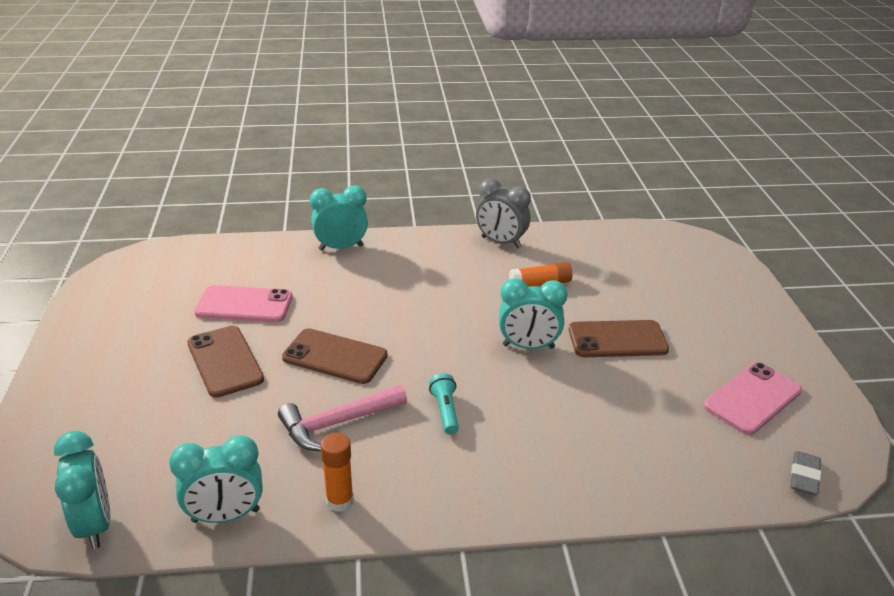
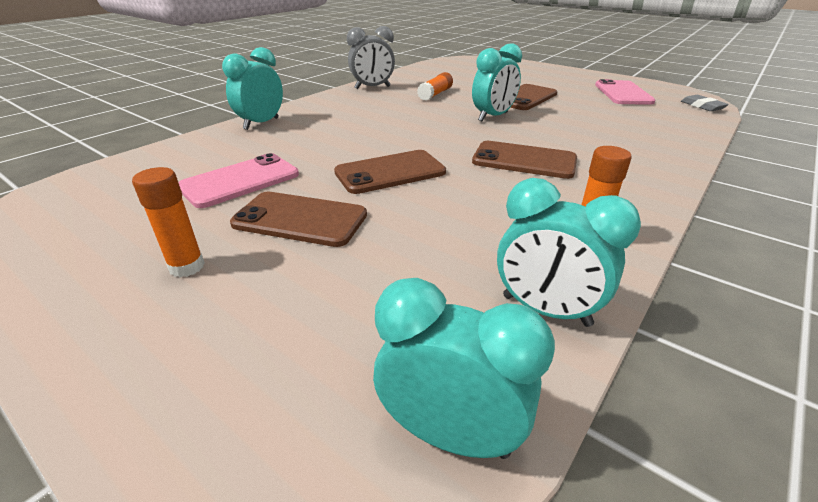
camera: 45 degrees left, 0 degrees up
(136, 357) = (187, 267): none -> orange glue stick
(226, 516) = (545, 310): turquoise clock -> turquoise clock turned 90 degrees clockwise
(337, 423) = (479, 202): pink hammer -> none
(445, 411) = (524, 160): turquoise flashlight -> brown phone

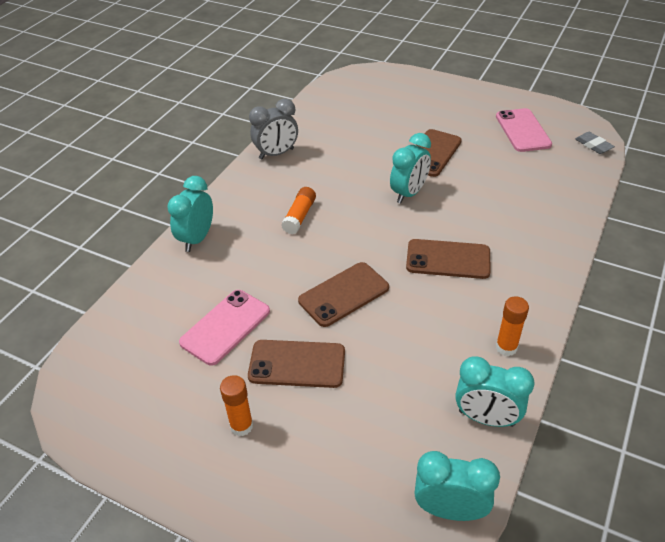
camera: 10 degrees left, 10 degrees up
(435, 94) = (344, 158): orange glue stick -> orange glue stick (299, 216)

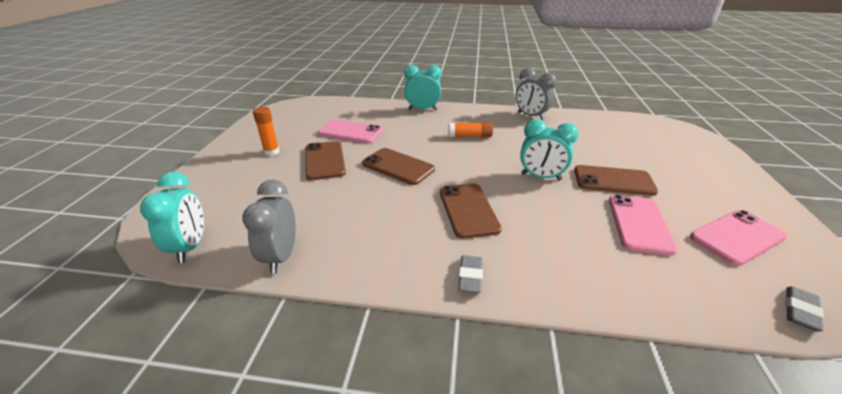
camera: 70 degrees right, 10 degrees down
(486, 418) = (281, 256): turquoise clock -> grey clock
(496, 167) = (639, 224): none -> pink phone
(506, 347) = (368, 260): orange glue stick -> none
(539, 283) = (470, 276): none -> grey eraser

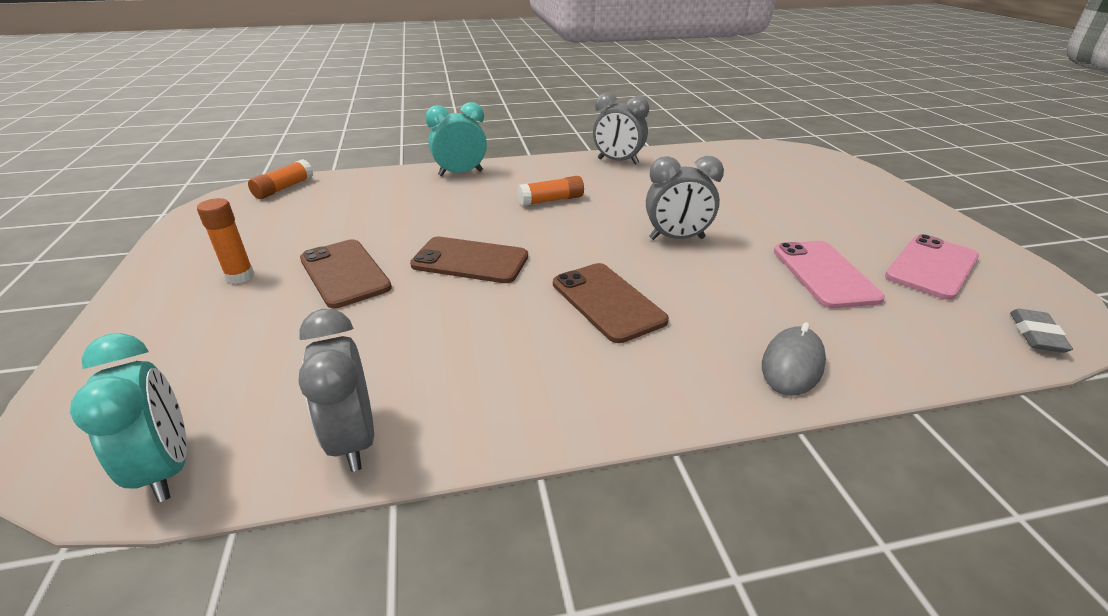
camera: 20 degrees left, 0 degrees up
(318, 104) = (284, 188): none -> orange glue stick
(350, 132) = (364, 223): pink phone -> none
(470, 276) = (663, 392): grey eraser -> none
(541, 177) = (677, 239): turquoise clock -> grey clock
(572, 282) = (792, 365): none -> grey mouse
(613, 181) = (765, 227): brown phone -> none

